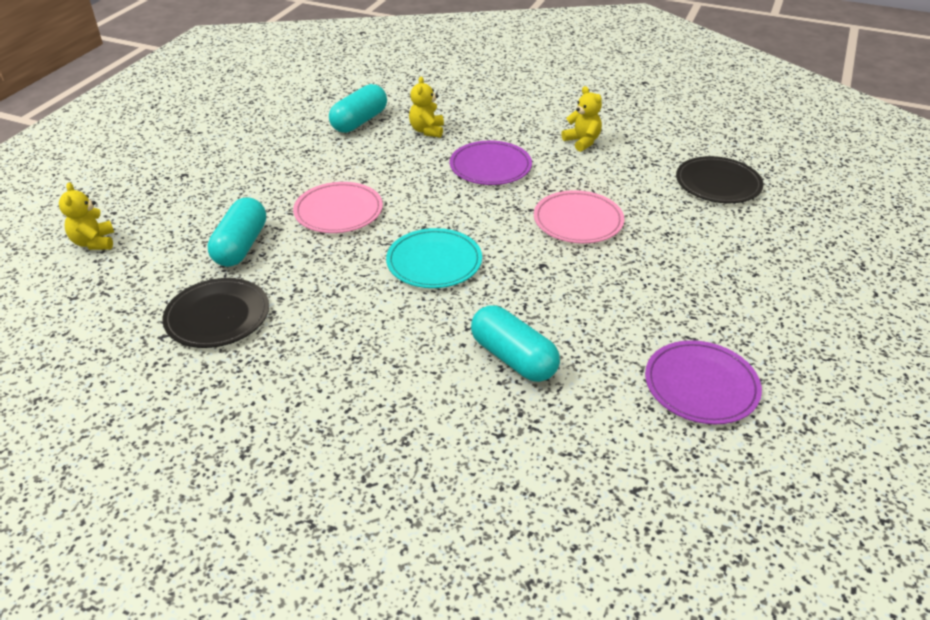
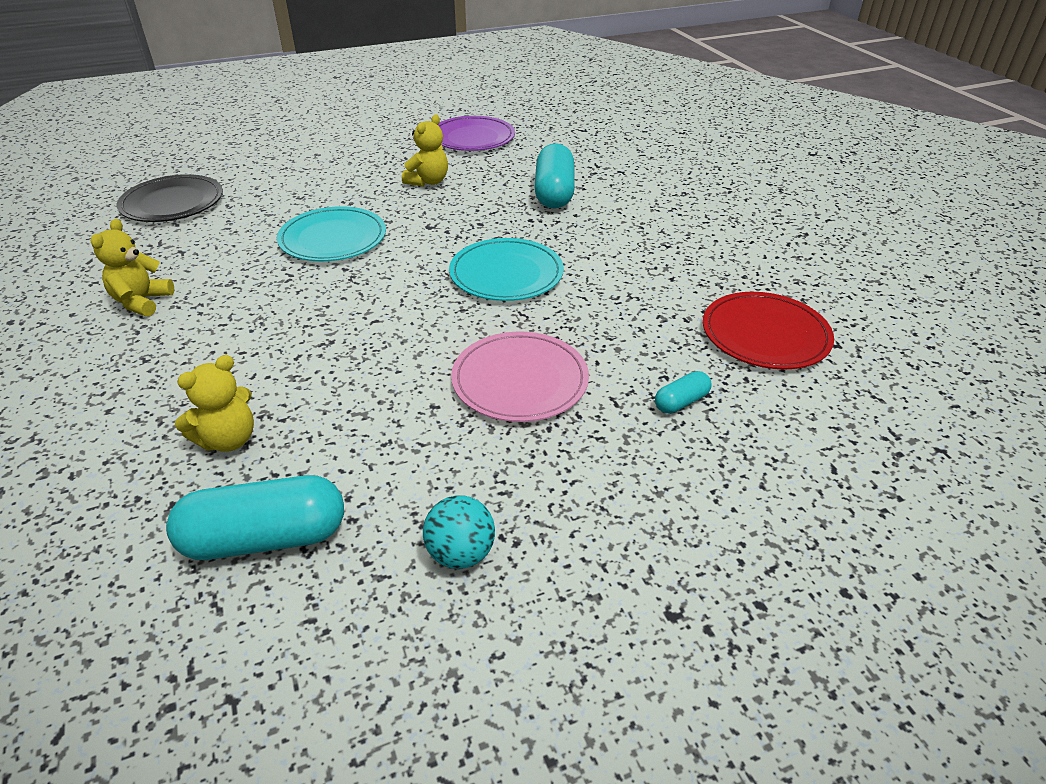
camera: 135 degrees left, 0 degrees up
(94, 242) = (895, 536): yellow teddy bear -> yellow teddy bear (428, 182)
(217, 316) = (765, 334): black plate -> red plate
(241, 246) = (681, 402): turquoise capsule -> turquoise capsule, size x0.49
(283, 151) = (461, 553): none -> turquoise ball
(490, 166) = (280, 333): purple plate -> none
(578, 220) = (333, 238): pink plate -> turquoise plate

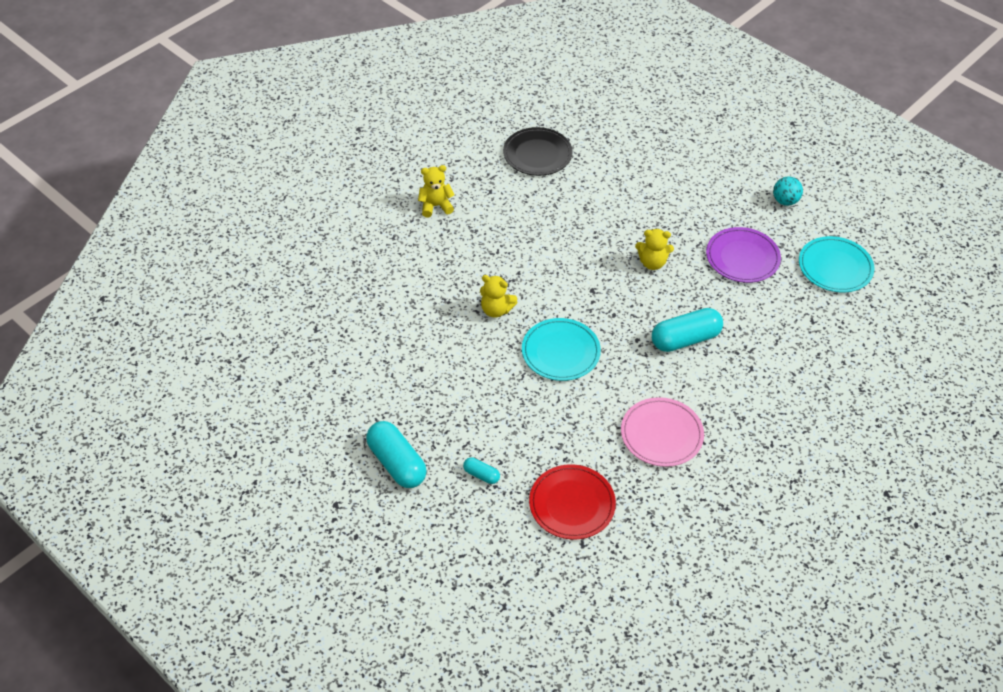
camera: 65 degrees right, 10 degrees up
(228, 439) = (358, 302): yellow teddy bear -> yellow teddy bear (496, 310)
(265, 538) = (310, 347): turquoise capsule -> turquoise capsule (397, 463)
(333, 238) = (547, 250): turquoise plate -> turquoise plate (835, 267)
(461, 553) = (333, 418): turquoise ball -> turquoise ball (785, 201)
(520, 380) = (460, 396): pink plate -> pink plate (661, 434)

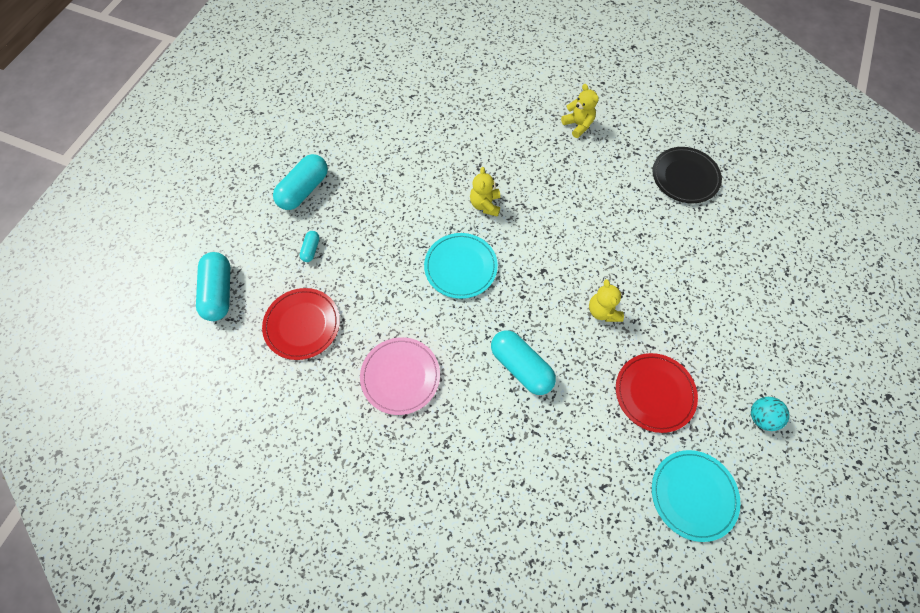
camera: 70 degrees right, 15 degrees up
(498, 575) = (219, 292): none -> turquoise capsule
(742, 257) = (654, 393): purple plate -> red plate

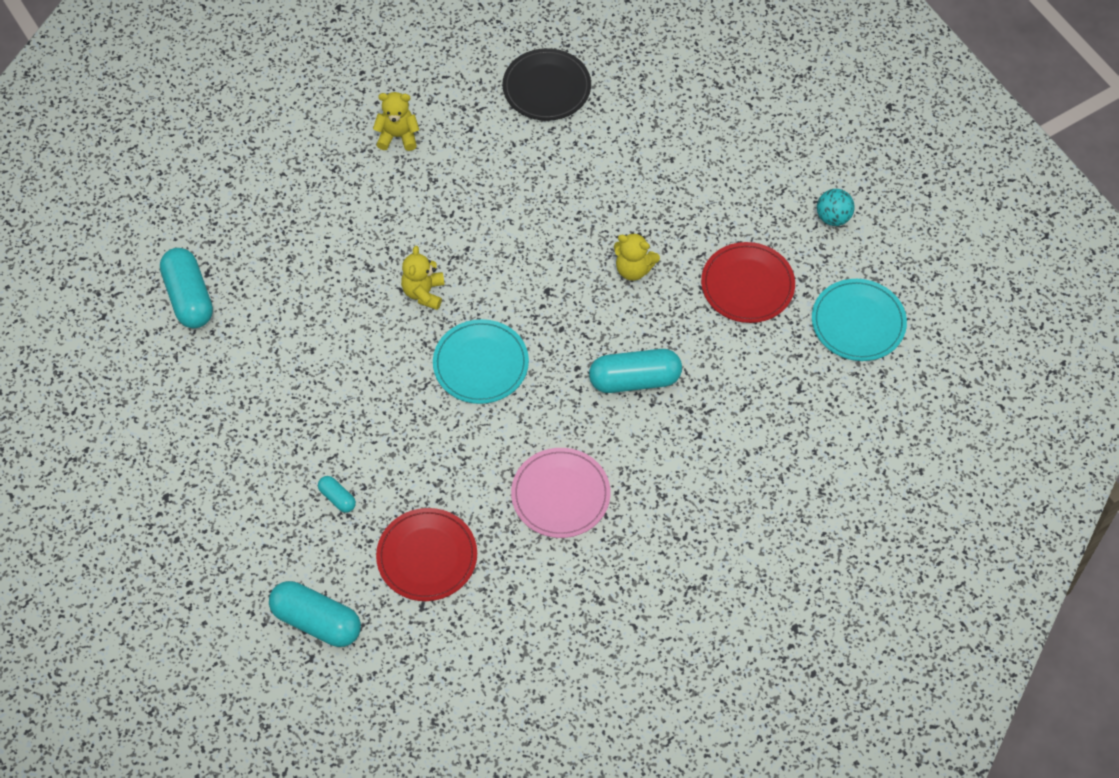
camera: 55 degrees left, 5 degrees down
(304, 190) = (248, 462): turquoise capsule -> turquoise capsule (189, 297)
(485, 205) = (424, 292): yellow teddy bear -> yellow teddy bear turned 60 degrees clockwise

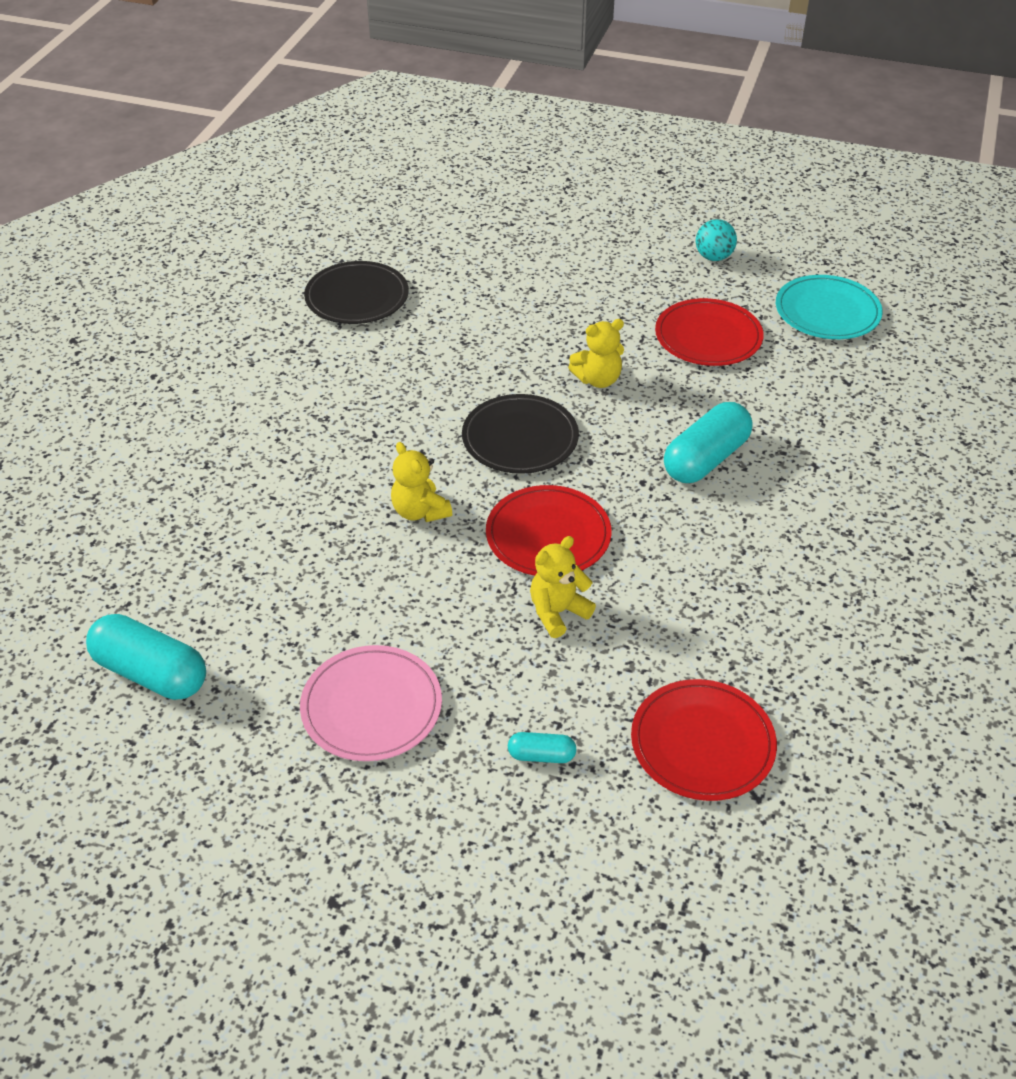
camera: 40 degrees left, 15 degrees down
(316, 621) = (664, 902): turquoise capsule -> none
(398, 136) = (248, 404): yellow teddy bear -> yellow teddy bear (558, 612)
(480, 364) = (548, 535): turquoise plate -> red plate
(536, 280) = (520, 438): none -> black plate
(560, 495) = (760, 594): pink plate -> pink plate (371, 706)

